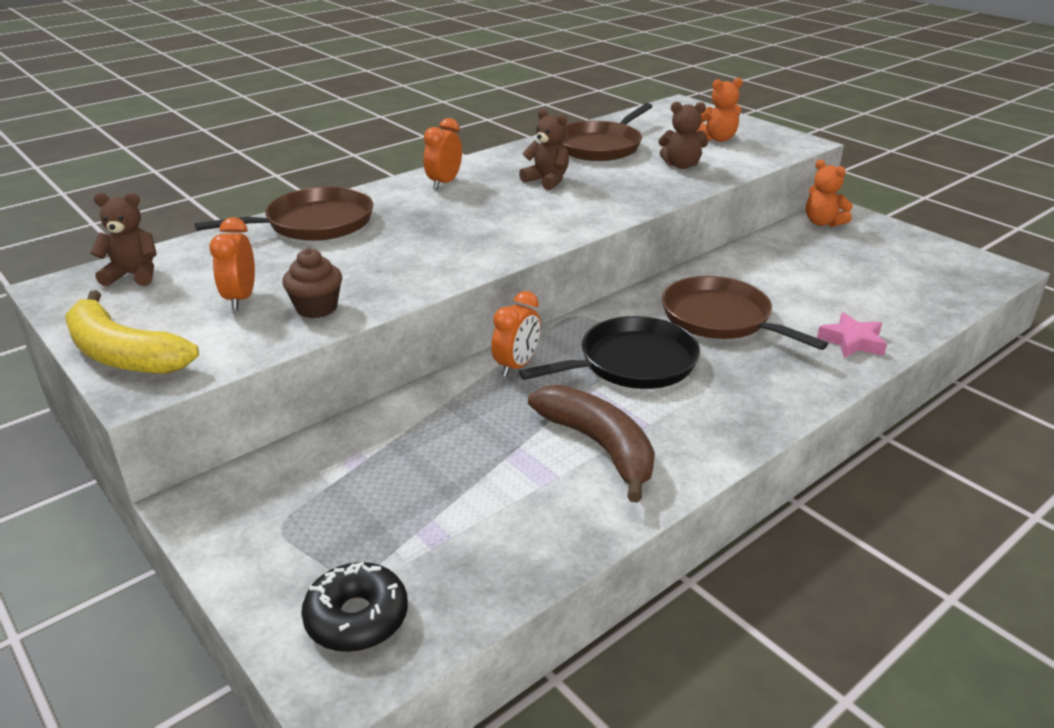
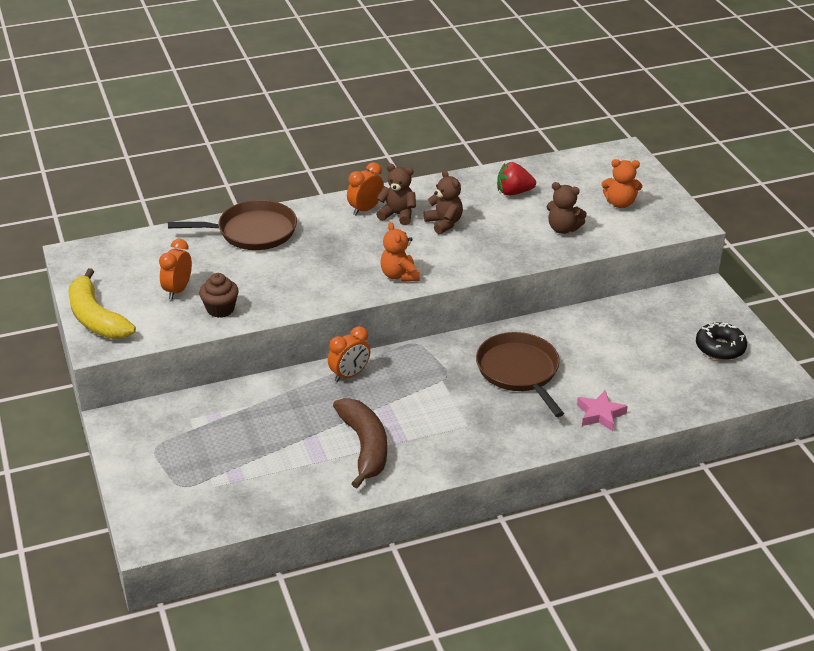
camera: 20 degrees right, 5 degrees up
(133, 275) = (120, 254): brown teddy bear -> brown teddy bear (397, 215)
(357, 617) = (173, 509): black donut -> black donut (720, 348)
(600, 146) = (513, 192): brown pan -> red strawberry
(632, 363) = (428, 392): black pan -> none
(822, 223) = (680, 299): orange teddy bear -> orange teddy bear (399, 275)

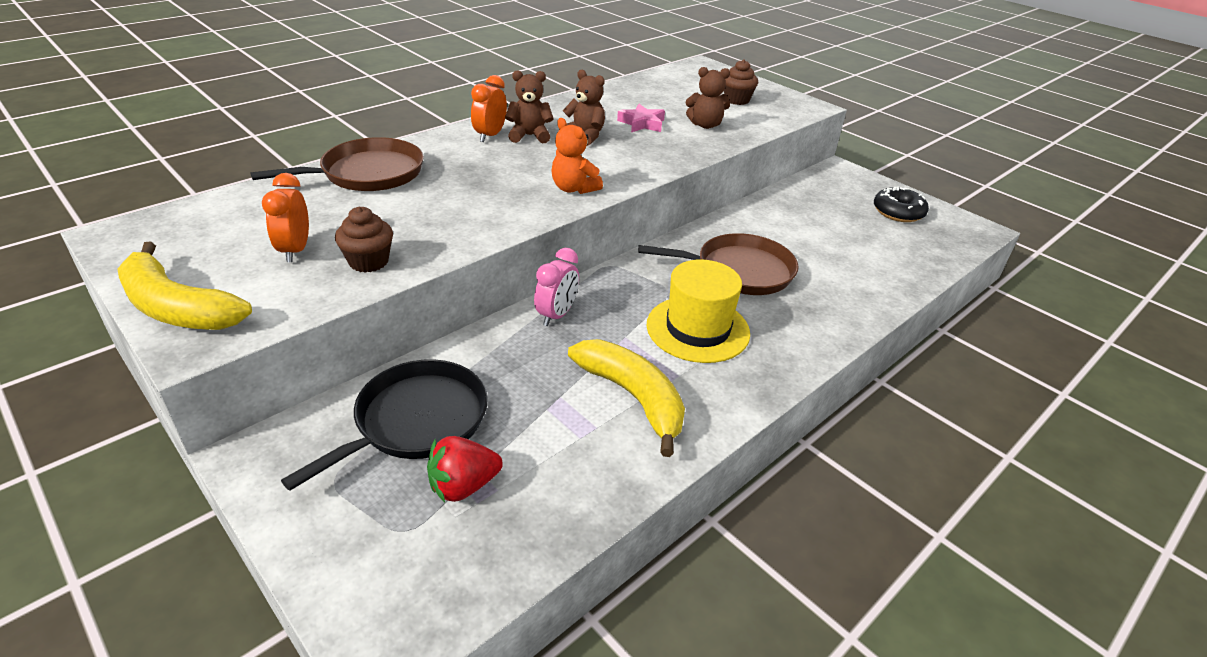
camera: 25 degrees left, 0 degrees up
(217, 425) = (416, 421): none -> black pan
(349, 375) = (556, 315): orange clock -> pink clock
(364, 447) = (633, 397): brown banana -> yellow banana
(447, 410) = (697, 329): none -> yellow hat
(513, 192) = (632, 104): red strawberry -> red strawberry (463, 486)
(519, 371) = (739, 271): brown pan -> brown pan turned 135 degrees clockwise
(600, 414) = (855, 295): pink star -> pink star (642, 123)
(620, 203) = (736, 100): orange teddy bear -> brown cupcake

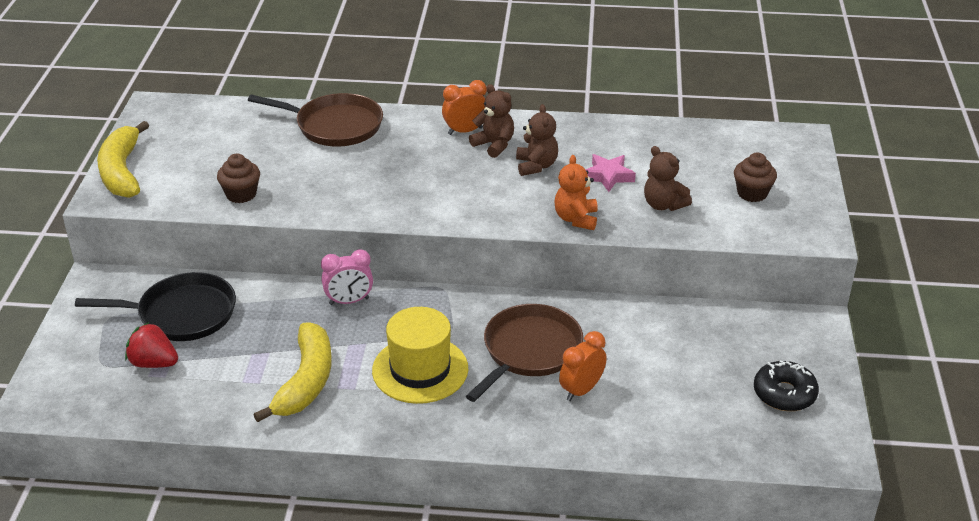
camera: 50 degrees right, 0 degrees up
(295, 250) = (217, 165): orange clock -> orange clock (581, 390)
(573, 188) = (445, 208): orange teddy bear -> orange teddy bear (576, 219)
(739, 271) = (529, 351): brown pan -> brown pan turned 105 degrees counterclockwise

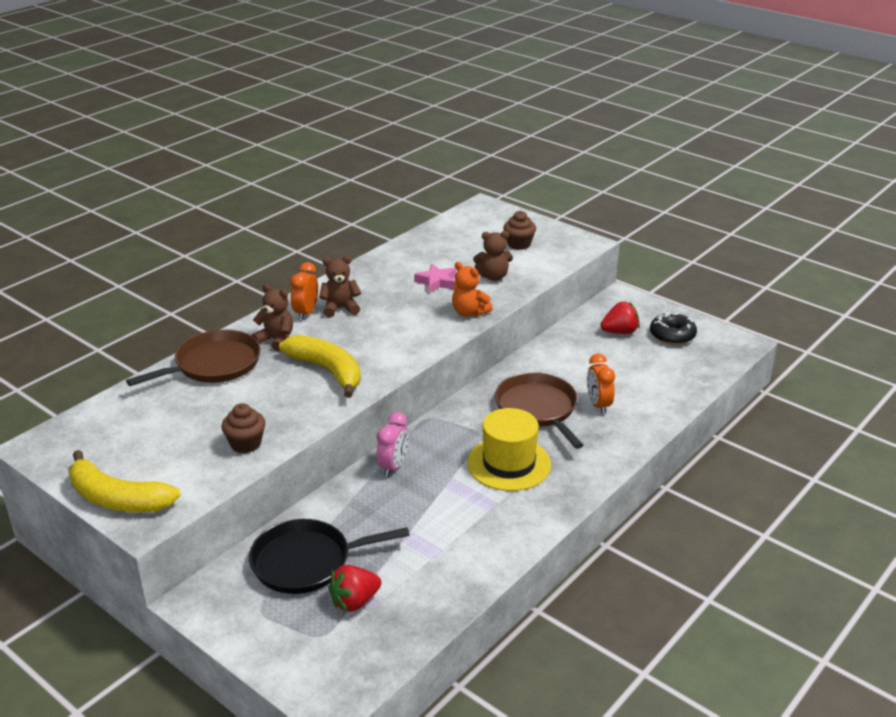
camera: 55 degrees left, 5 degrees down
(182, 314) = (306, 562): black pan -> black pan turned 135 degrees counterclockwise
(306, 381) = (466, 524): yellow banana -> yellow banana (327, 371)
(536, 166) = (389, 303): brown teddy bear -> brown teddy bear (276, 340)
(741, 351) = (620, 332): none -> red strawberry

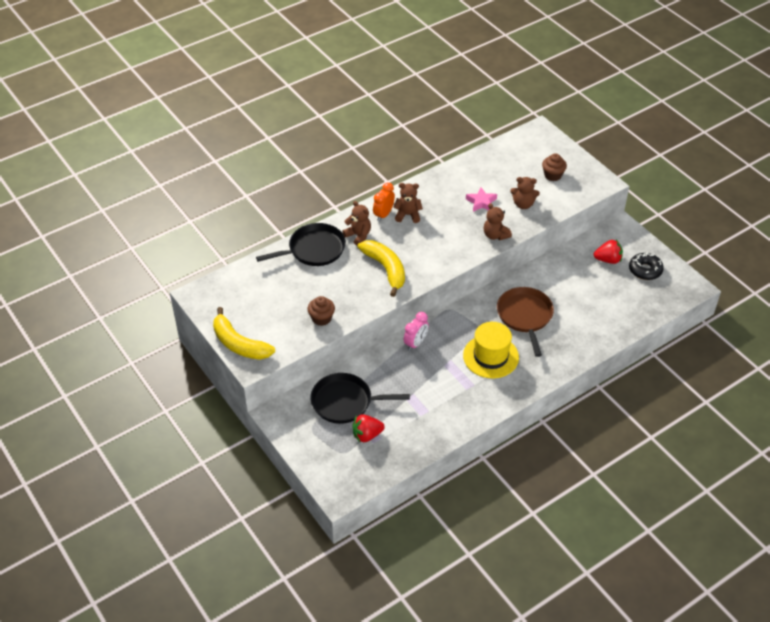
camera: 15 degrees right, 15 degrees up
(214, 364) = (314, 249): brown pan -> black pan
(469, 312) = (495, 235): orange teddy bear -> brown teddy bear
(598, 405) = (568, 321): orange clock -> none

